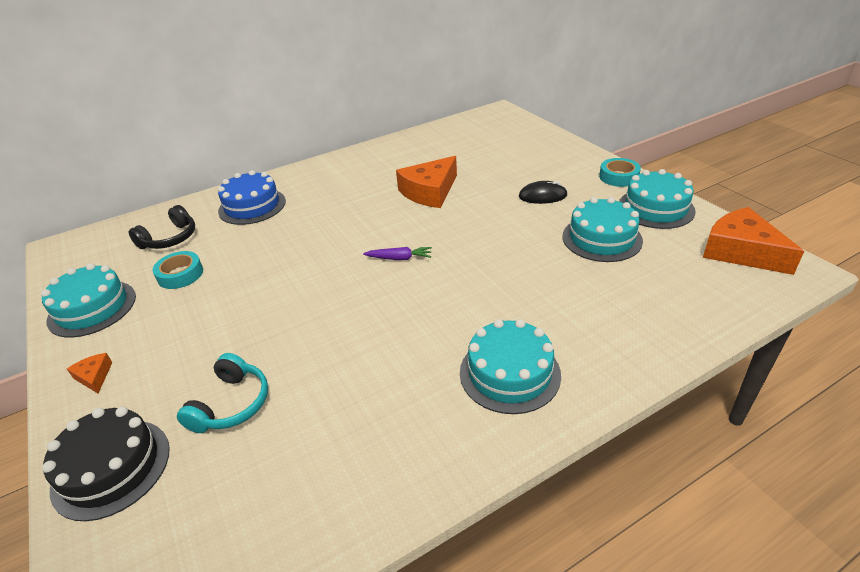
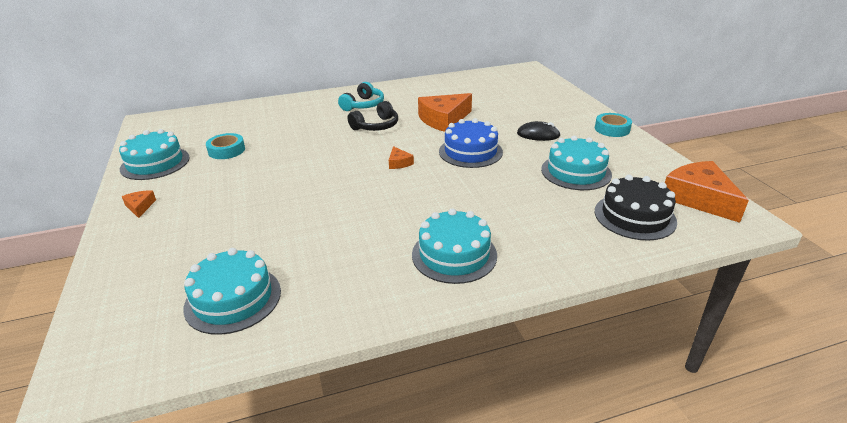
camera: 10 degrees right, 5 degrees down
(111, 468) = (130, 265): black cake -> black cake (634, 216)
(170, 239) = (228, 126): black headphones -> black headphones (376, 126)
(231, 404) = (230, 240): turquoise headphones -> turquoise headphones (363, 105)
(252, 206) = (298, 112): blue cake -> blue cake (470, 152)
(399, 258) = (399, 163): purple carrot -> orange cheese
(656, 208) = (635, 156): turquoise cake -> turquoise cake (233, 299)

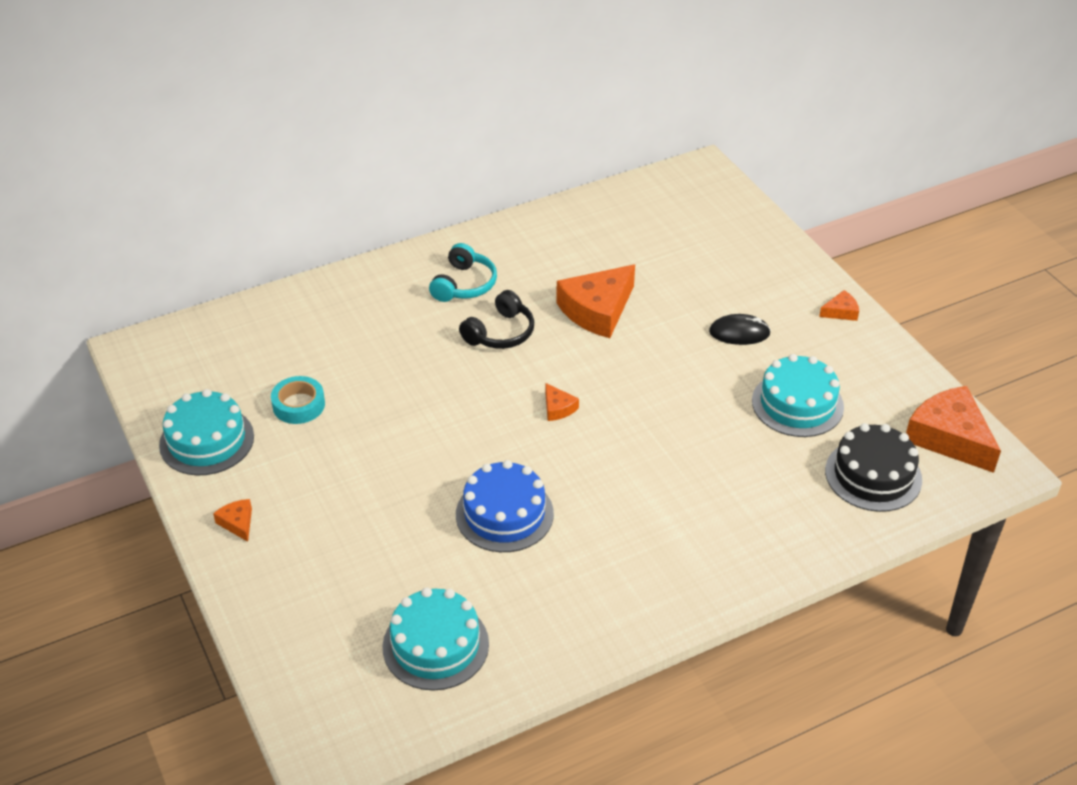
camera: 10 degrees left, 10 degrees up
(454, 254) = (669, 556): turquoise cake -> none
(470, 152) = (651, 377): blue cake -> blue cake (504, 514)
(612, 129) = (841, 312): turquoise tape -> orange cheese

